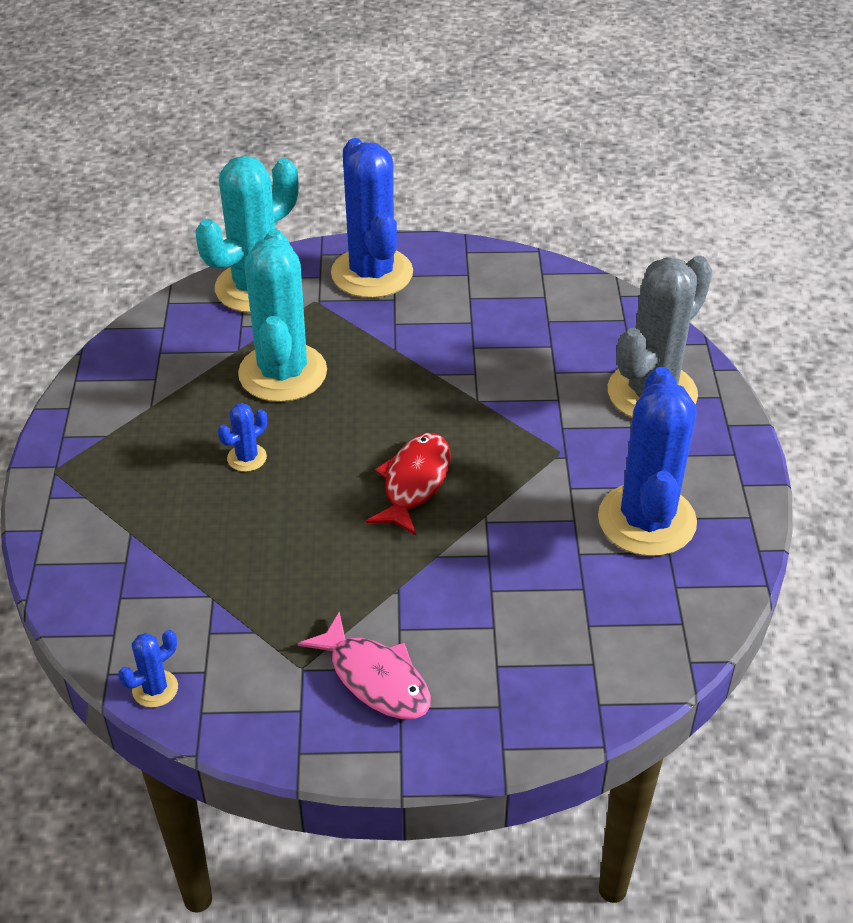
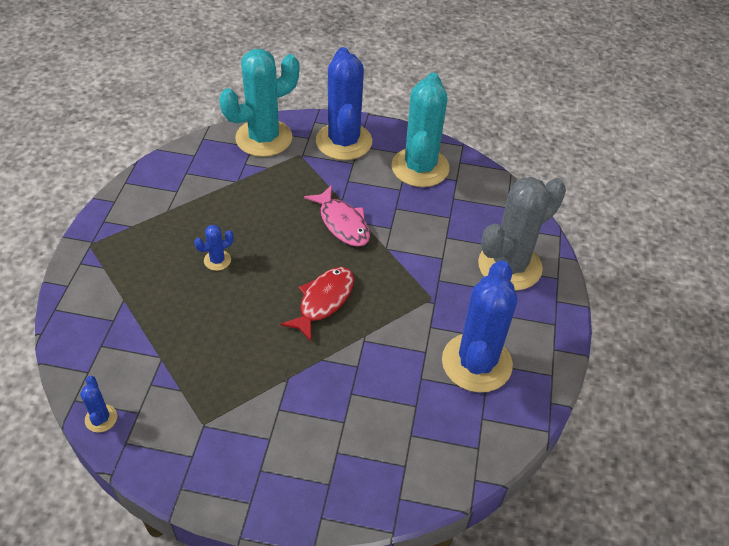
camera: 10 degrees right, 5 degrees up
(155, 689) = (101, 418): blue cactus -> blue cactus turned 75 degrees counterclockwise
(282, 373) = (261, 203): turquoise cactus -> turquoise cactus (420, 167)
(375, 678) = (250, 444): pink fish -> pink fish (342, 223)

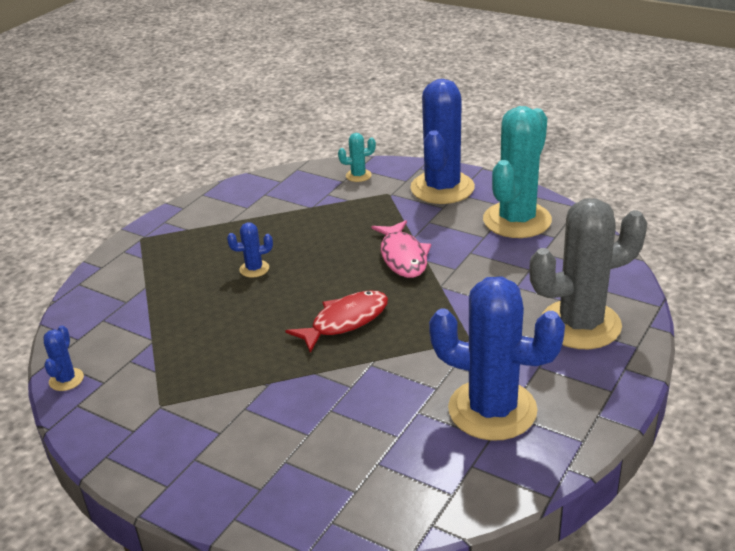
camera: 25 degrees right, 15 degrees down
(264, 138) = (358, 175): turquoise cactus -> turquoise cactus, size x0.42
(476, 363) = (492, 410): blue cactus -> blue cactus turned 75 degrees clockwise

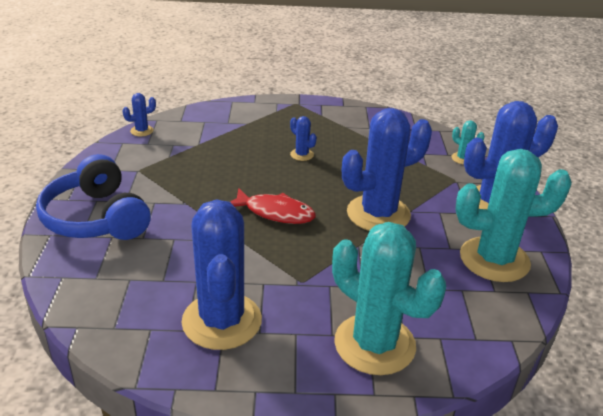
camera: 55 degrees right, 0 degrees up
(235, 466) = (96, 218): none -> blue headphones
(403, 257) = (378, 214): pink fish -> blue cactus
(580, 325) = (374, 344): grey cactus -> turquoise cactus

